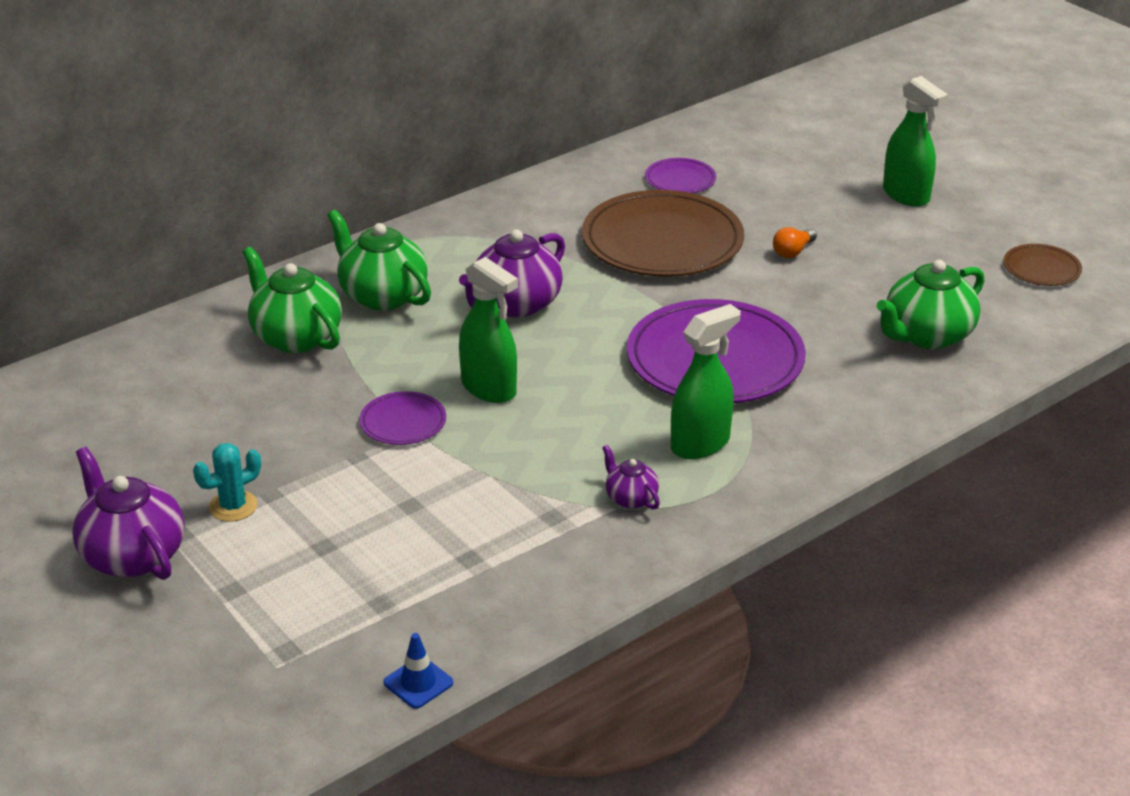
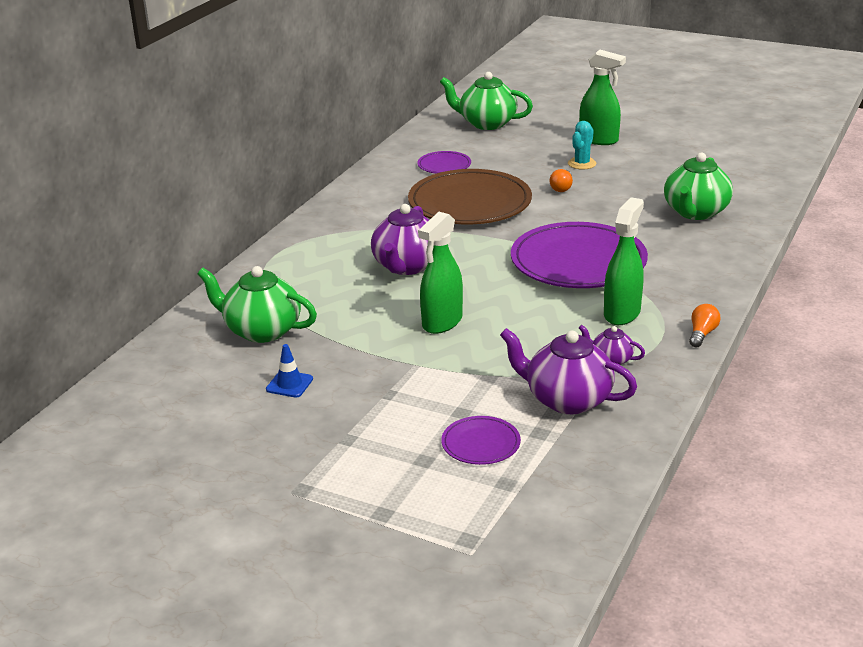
camera: 25 degrees left, 5 degrees down
(132, 555) = (276, 517): purple teapot -> purple teapot (567, 399)
(233, 506) = (325, 456): turquoise cactus -> turquoise cactus (582, 164)
(382, 295) = (302, 286): green teapot -> green teapot (486, 123)
(403, 422) = (400, 361): purple plate -> purple plate (480, 444)
(418, 683) = (588, 526): blue traffic cone -> blue traffic cone (289, 384)
(489, 388) = (442, 322): green spray bottle -> green spray bottle turned 105 degrees clockwise
(768, 502) = (702, 334): none -> orange light bulb
(1041, 269) = (722, 159): brown plate -> none

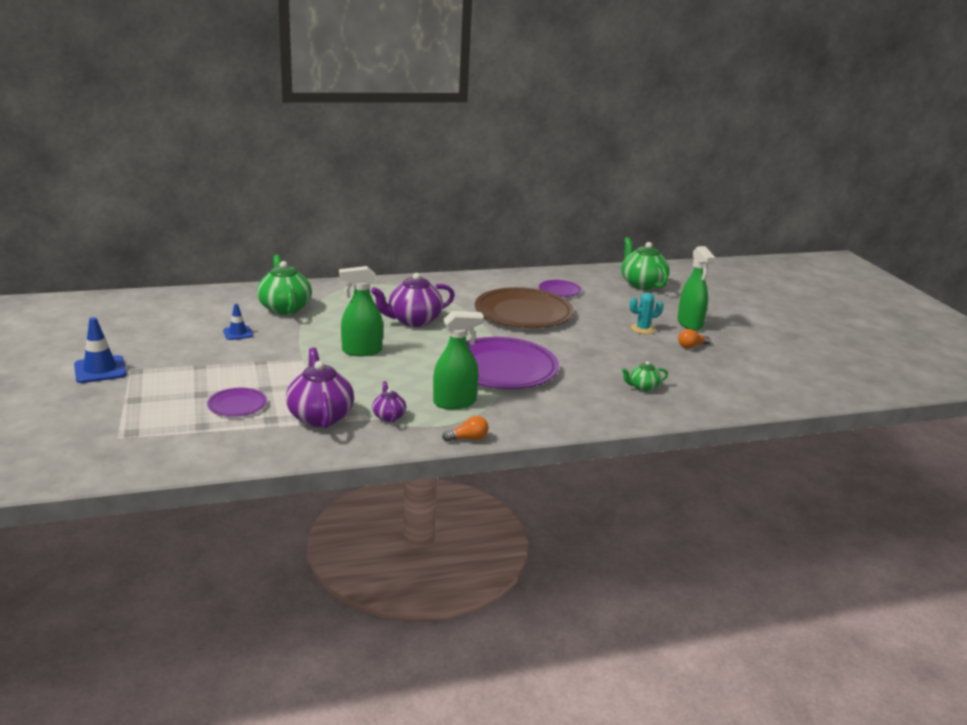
camera: 45 degrees right, 5 degrees down
(263, 517) = (100, 370): none -> blue traffic cone
(562, 188) = (596, 333): orange light bulb -> orange light bulb (691, 346)
(695, 212) = (643, 387): green teapot -> green teapot, size x0.51

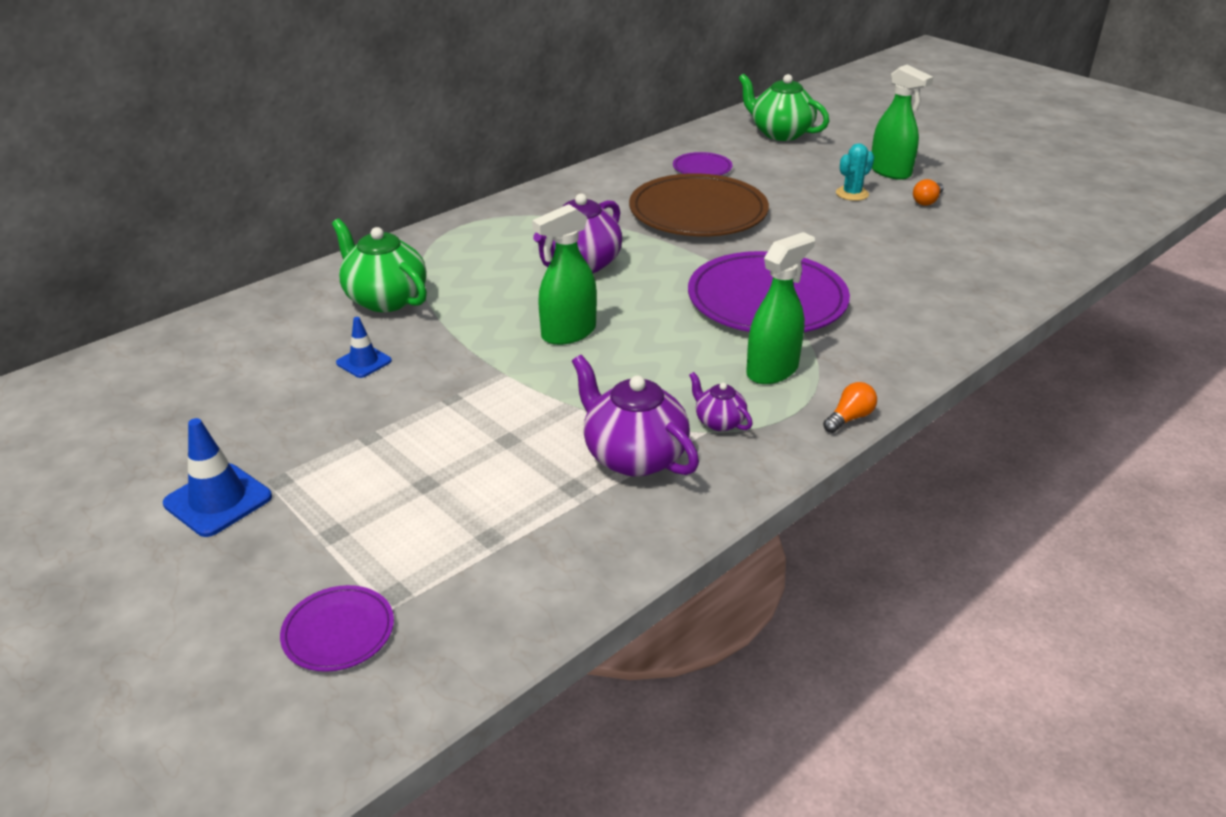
camera: 25 degrees left, 10 degrees up
(237, 405) = (500, 482): purple plate -> purple plate (338, 631)
(643, 387) = (945, 273): green teapot -> none

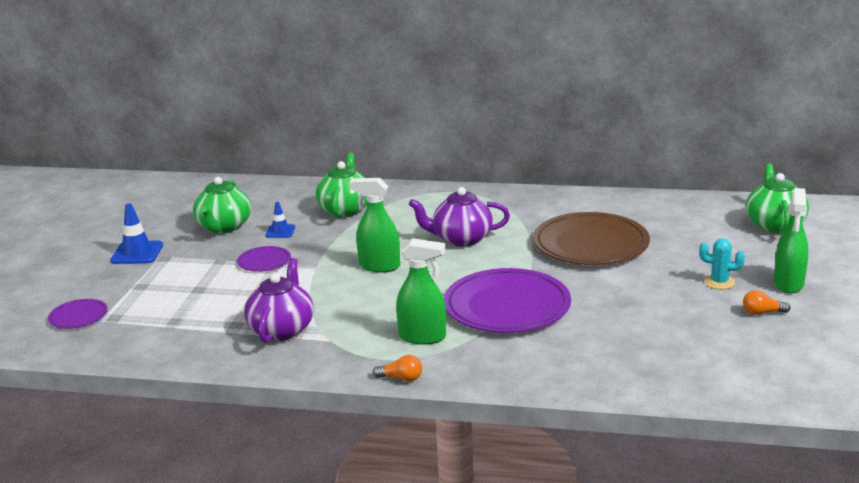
camera: 55 degrees right, 10 degrees down
(272, 398) = (224, 227): none -> green teapot
(702, 168) = (660, 222): purple plate -> purple plate (264, 261)
(719, 422) = (345, 340): purple teapot -> none

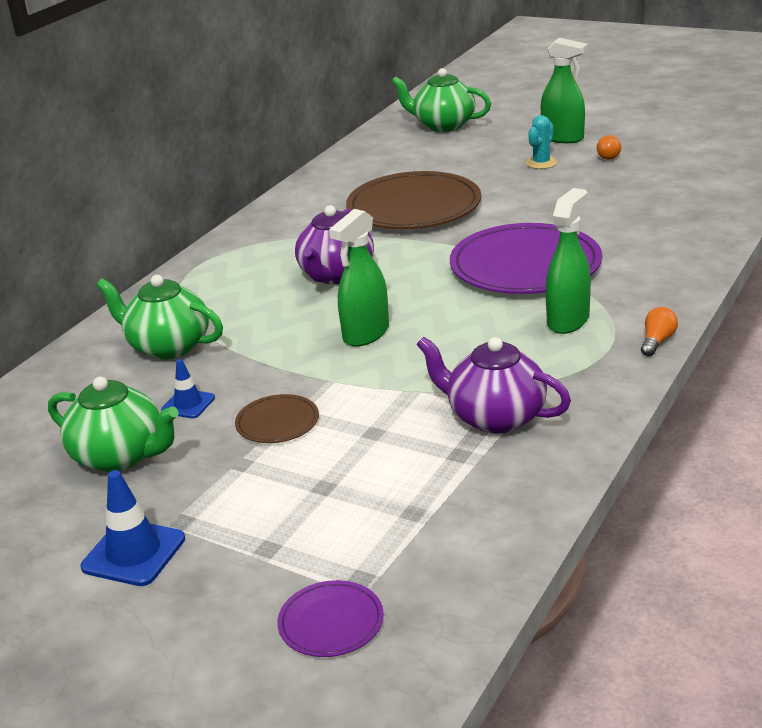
camera: 70 degrees left, 5 degrees up
(264, 261) = (277, 422): purple plate -> brown plate

